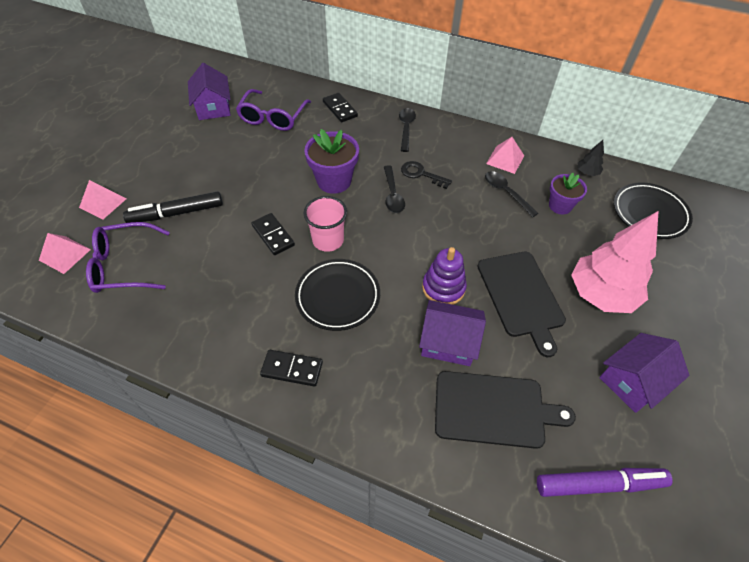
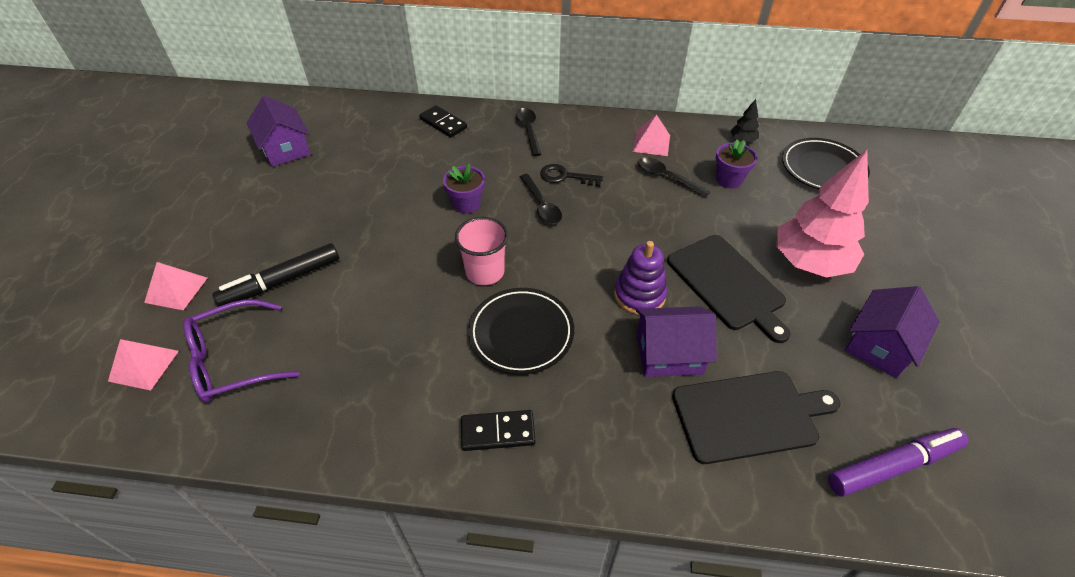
camera: 15 degrees left, 5 degrees down
(273, 117) = (365, 146): purple glasses -> none
(273, 235) = (415, 281): black domino -> none
(334, 181) = (466, 204): purple flower pot -> purple flower pot, size x0.64

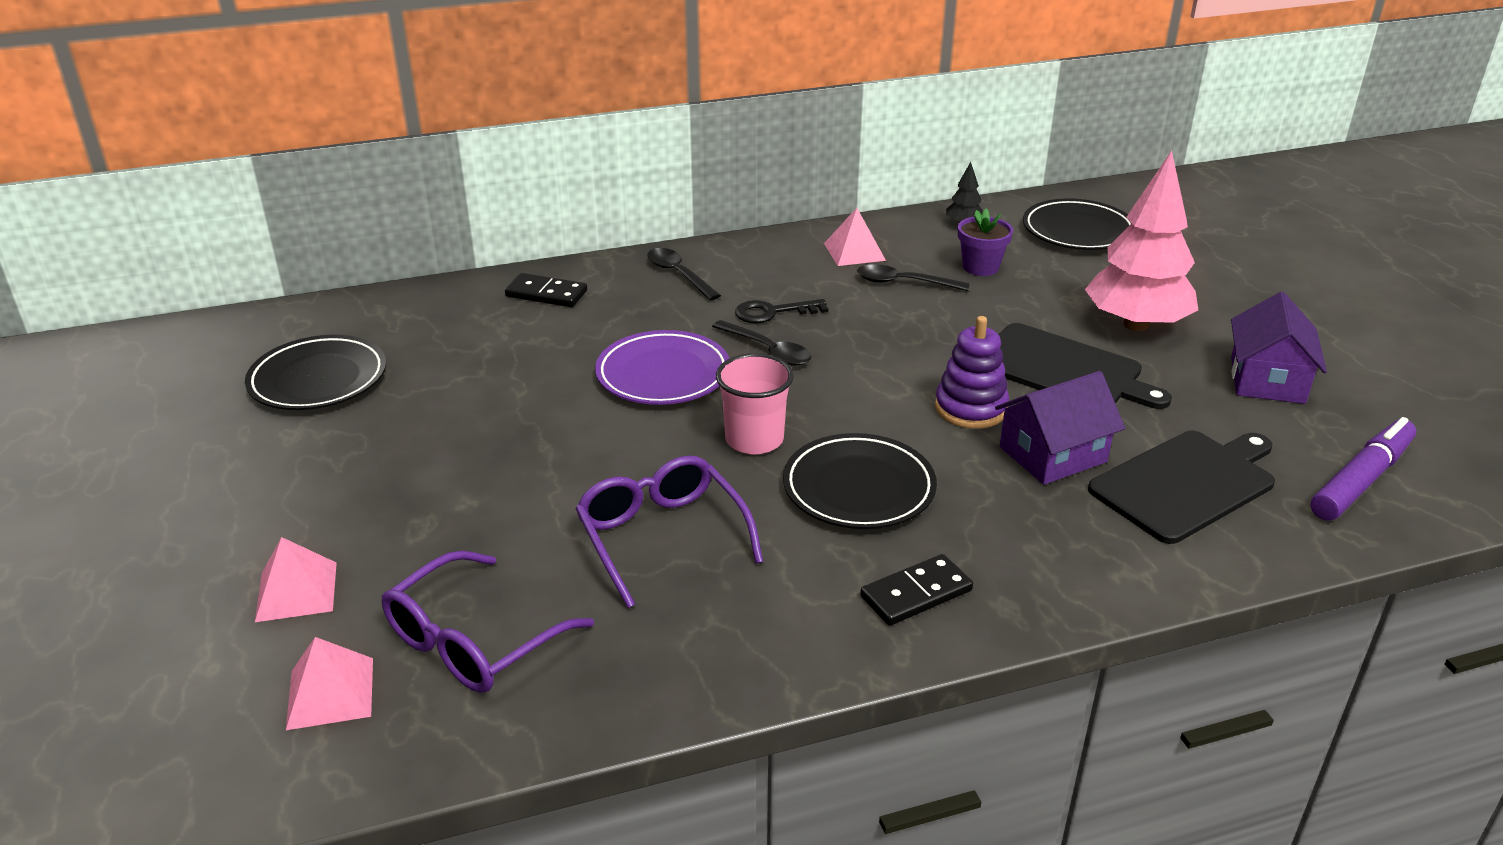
camera: 25 degrees left, 15 degrees down
(281, 281) = (464, 533): black marker -> none
(285, 149) = (318, 380): purple house -> black plate
(381, 327) = (662, 538): none -> purple glasses
(466, 204) = (663, 375): purple flower pot -> purple plate

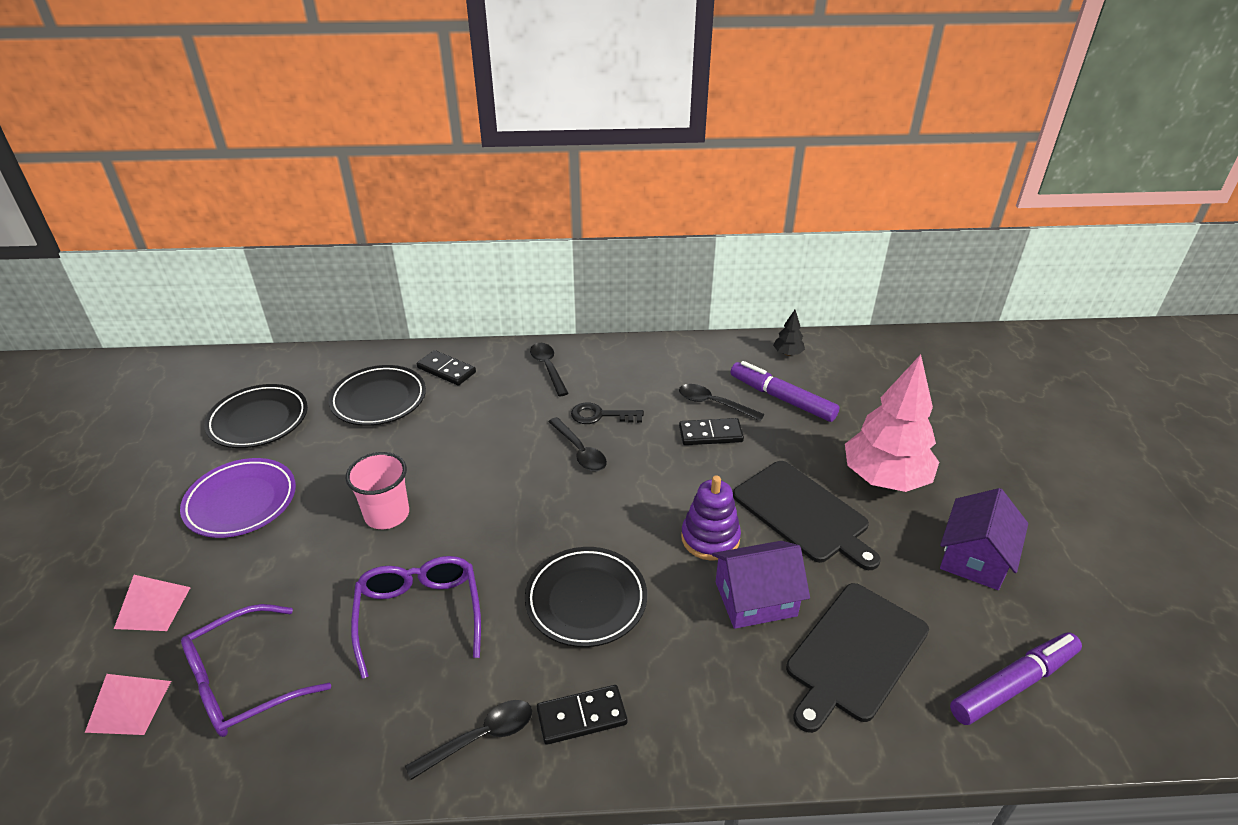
camera: 15 degrees right, 5 degrees up
(663, 375) = (493, 460): purple plate -> purple plate (241, 502)
(754, 440) = (530, 535): pink cup -> pink cup (387, 514)
(808, 635) = (480, 737): none -> black spoon
(854, 251) = (689, 367): pink pyramid -> none
(916, 312) = (710, 434): none -> black domino
(980, 267) = (782, 398): purple flower pot -> purple marker
(1078, 231) = (878, 375): black plate -> black plate (379, 400)
(1186, 484) = (854, 654): black cutting board -> black cutting board turned 150 degrees clockwise

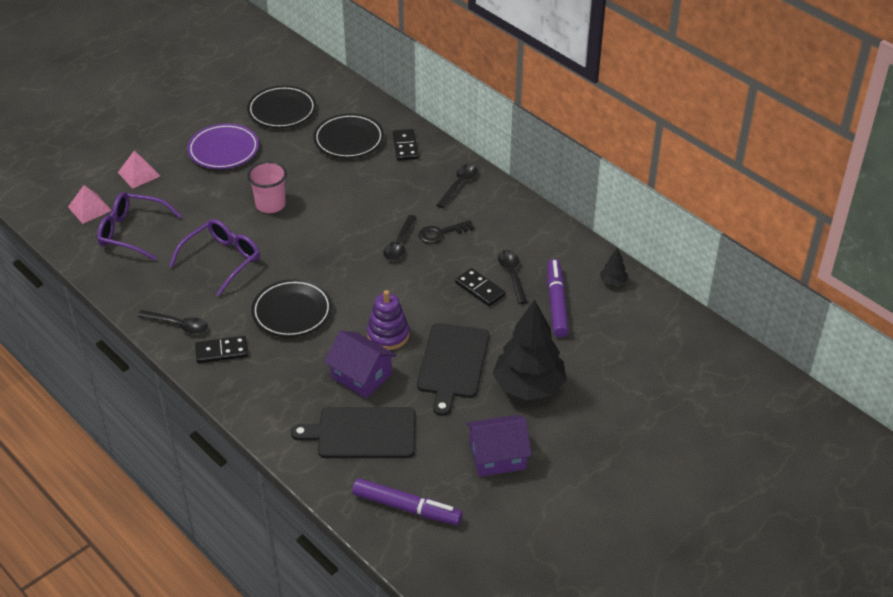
camera: 50 degrees right, 5 degrees up
(582, 717) = (221, 351): black domino -> black domino turned 45 degrees counterclockwise
(600, 415) = (441, 233): black key -> black key turned 75 degrees counterclockwise
(885, 478) = (529, 387): pink tree -> black tree

